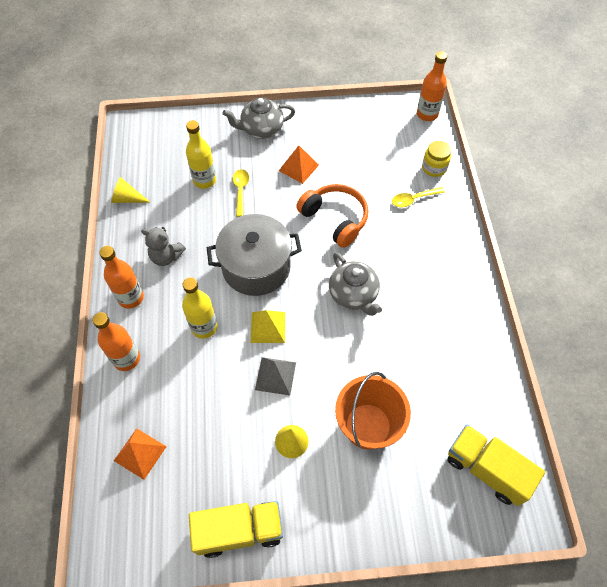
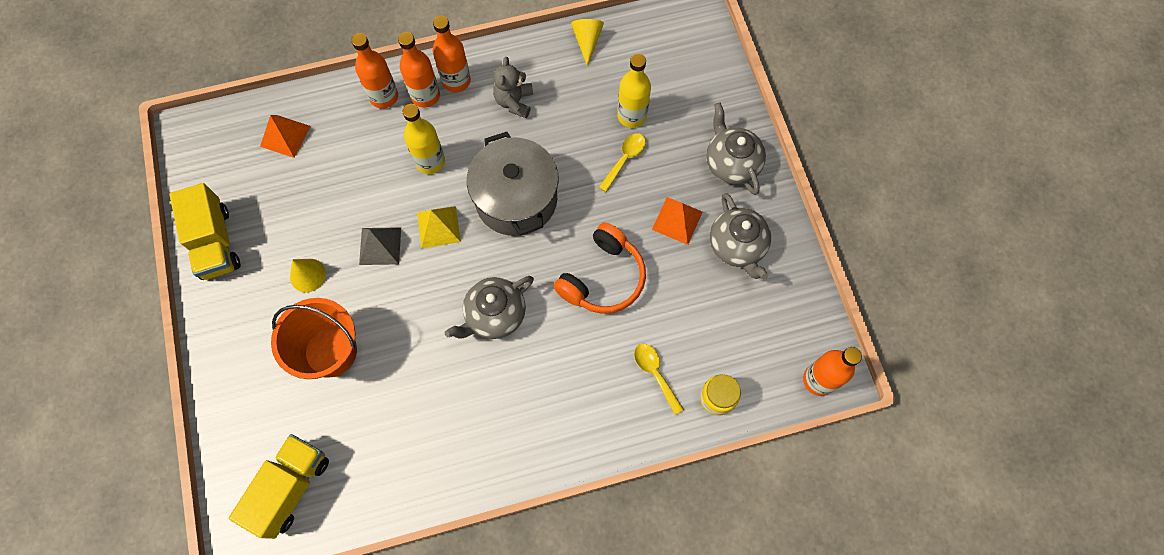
camera: 80 degrees right, 10 degrees up
(137, 324) = (425, 96): none -> orange bottle
(240, 190) = (624, 159): yellow spoon -> yellow spoon turned 45 degrees counterclockwise
(326, 138) = (737, 246): none -> grey teapot

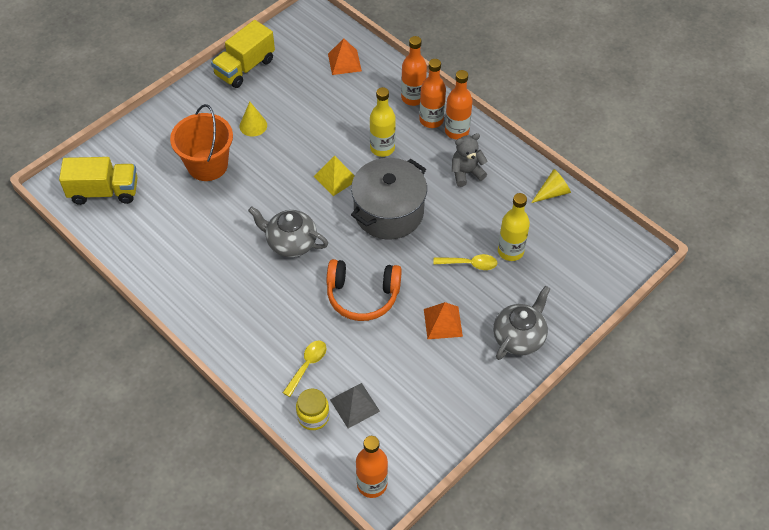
camera: 60 degrees right, 15 degrees down
(380, 246) = (299, 153): grey pyramid -> grey pyramid (354, 405)
(737, 246) = (449, 374): grey teapot -> none

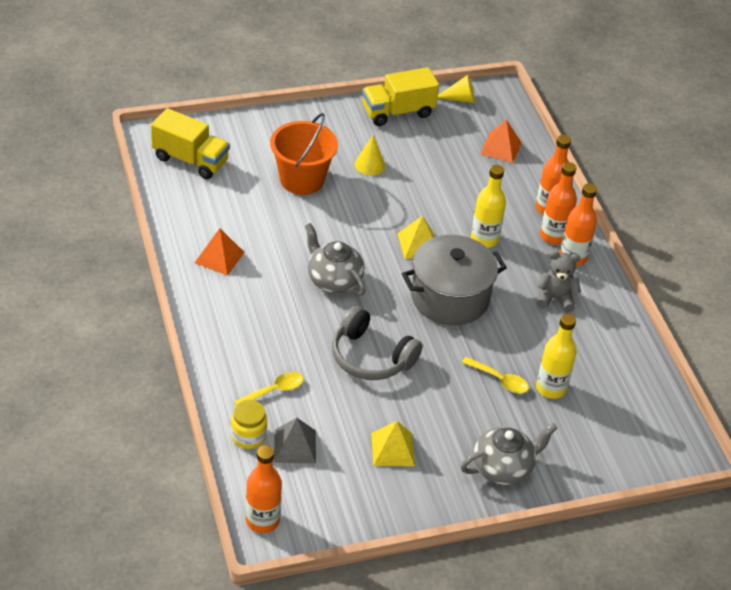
camera: 25 degrees right, 10 degrees down
(362, 295) = (371, 357): orange headphones -> grey headphones
(429, 366) = (393, 449): none -> yellow pyramid
(443, 322) = (434, 418): orange pyramid -> orange pyramid (219, 257)
(552, 192) = (635, 356): yellow cone -> yellow cone (460, 99)

